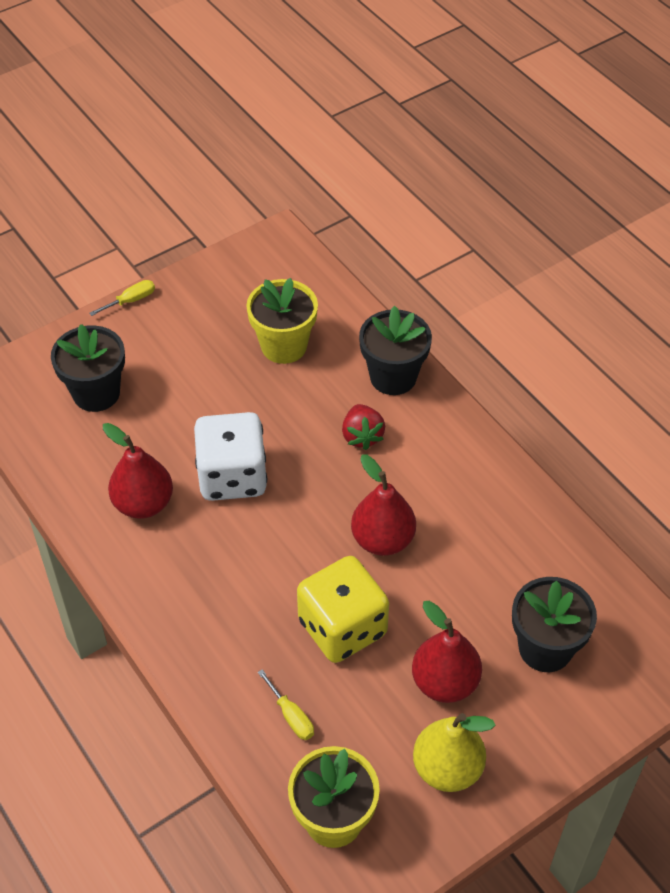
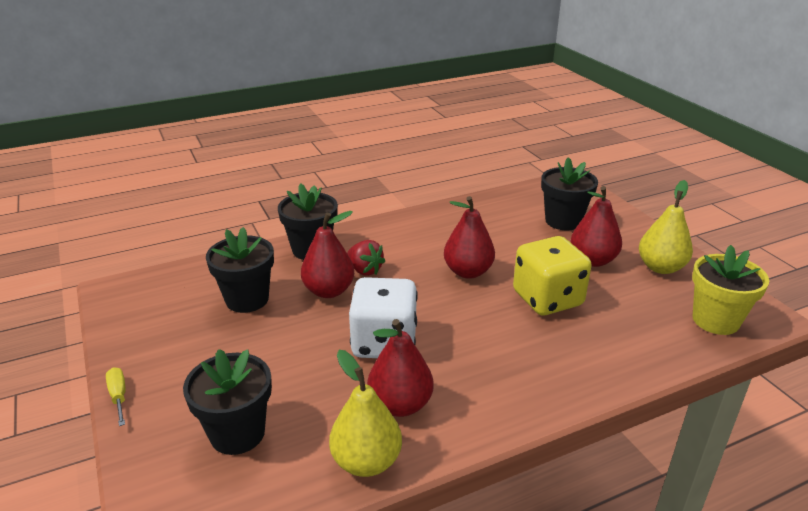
camera: 80 degrees left, 20 degrees down
(72, 489) = (366, 461): none -> yellow pear
(284, 346) = (247, 299): yellow flower pot -> black flower pot
(291, 716) = (630, 332): yellow screwdriver -> none
(313, 411) = (329, 291): none -> red pear
(362, 436) = (365, 270): red strawberry -> red strawberry turned 45 degrees clockwise

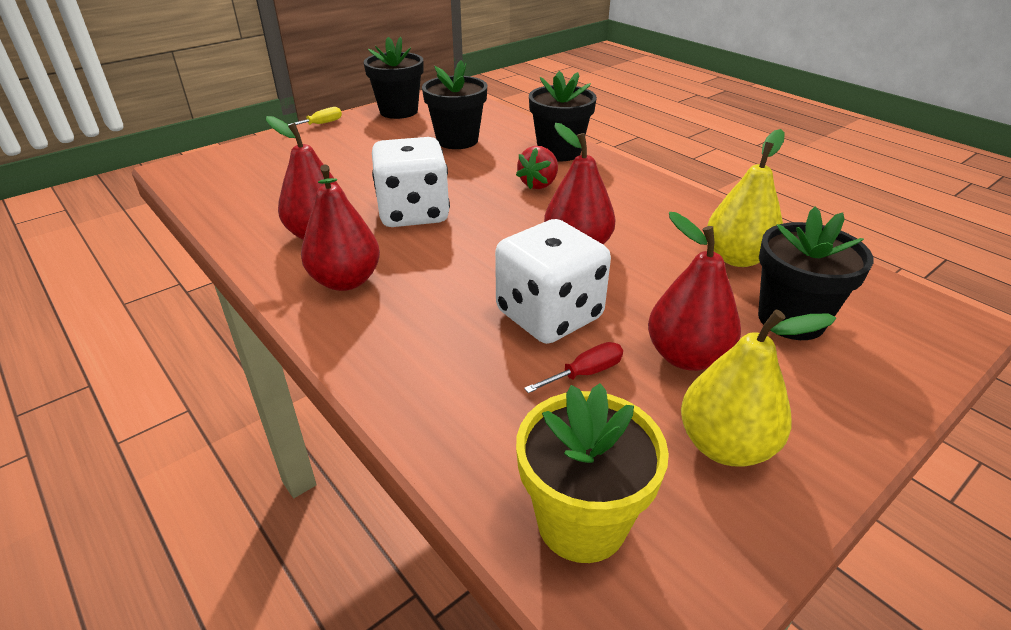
camera: 75 degrees right, 5 degrees up
(237, 433) = (280, 171): black flower pot -> black flower pot (398, 111)
(329, 291) = (489, 172): red pear -> red pear (346, 281)
(366, 461) = (244, 228): yellow pear -> yellow pear (737, 258)
(547, 299) = (549, 315): yellow dice -> white dice
(605, 296) = (585, 373): none -> red screwdriver

